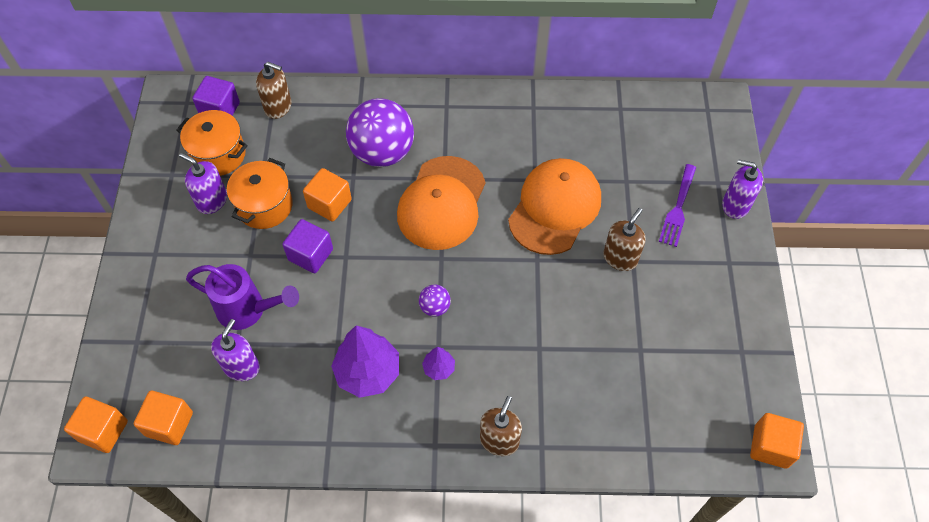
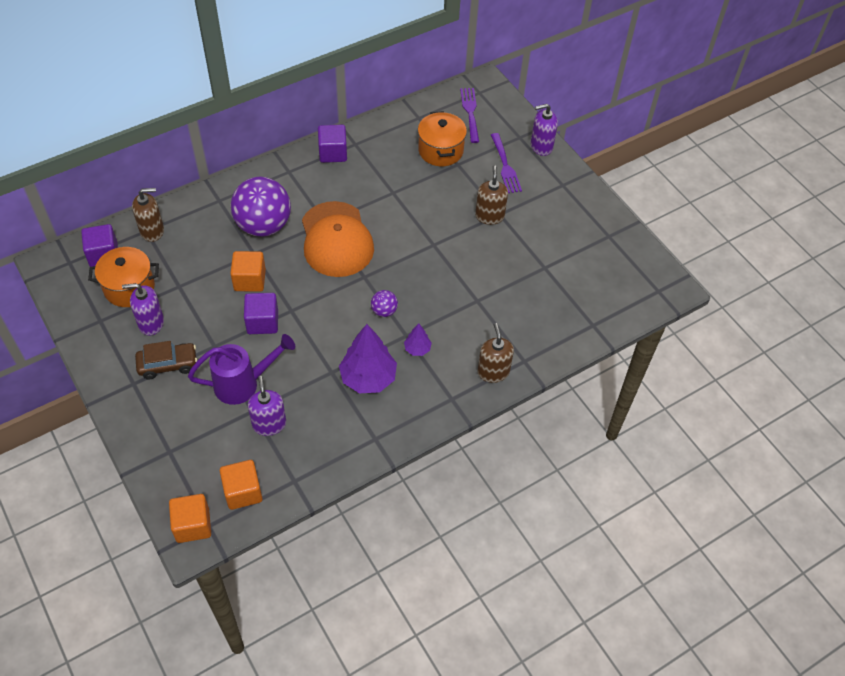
camera: 35 degrees left, 5 degrees down
(197, 251) = (168, 364): none -> brown car
(264, 206) = (198, 306): orange pot -> orange pot (440, 150)
(504, 107) = (333, 153): none -> purple cube
(555, 208) = (421, 205): orange cap -> none
(681, 128) = (470, 112): none -> purple fork
(770, 446) = (665, 284): orange cube -> none

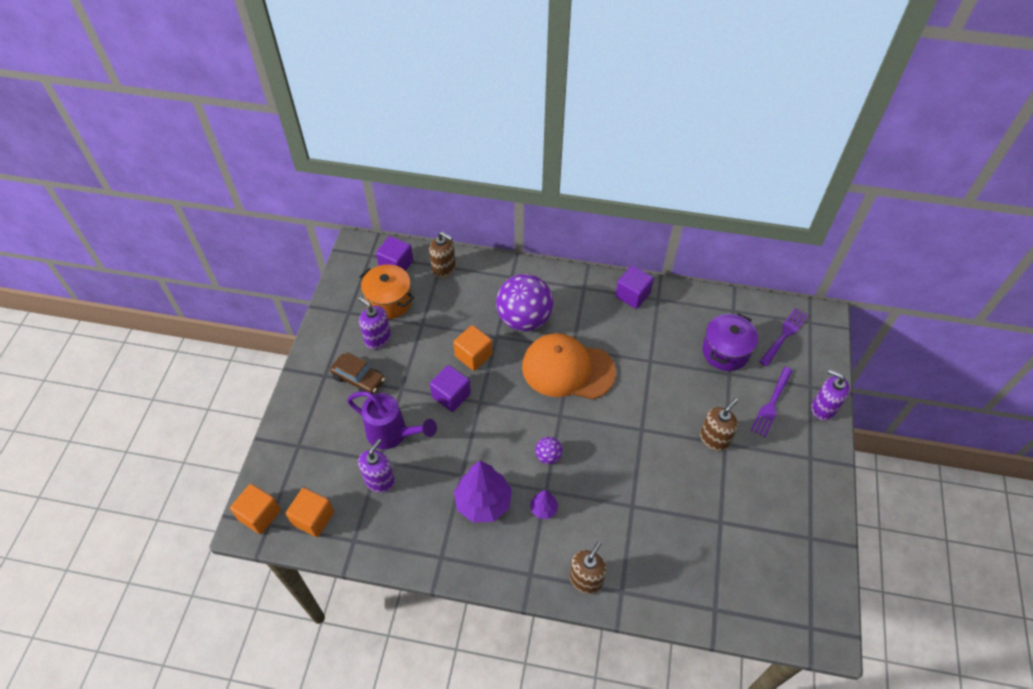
camera: 45 degrees right, 0 degrees up
(336, 240) = (567, 369): orange cap -> orange cap turned 75 degrees clockwise
(440, 150) = (725, 352): orange pot -> purple pot

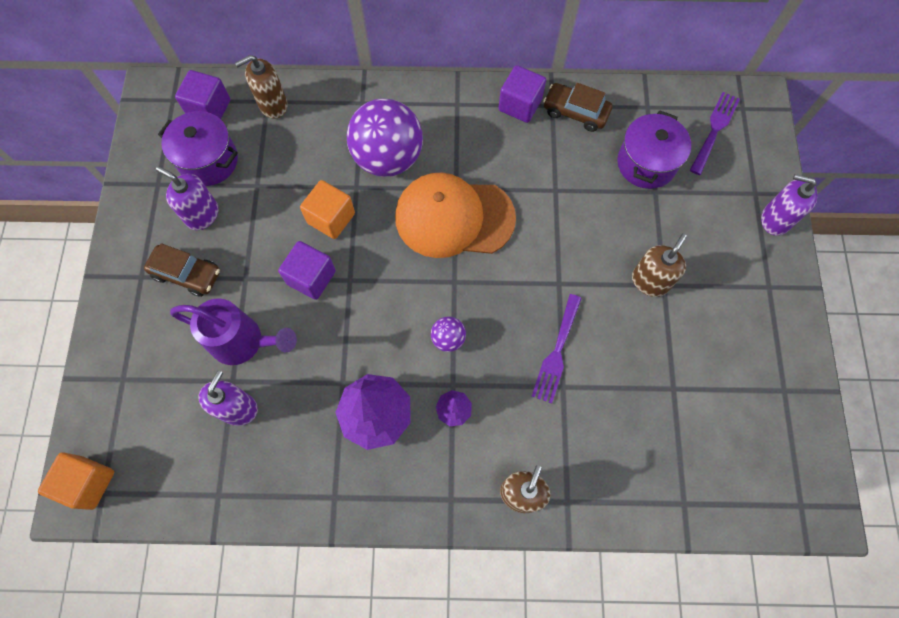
camera: 10 degrees left, 15 degrees up
(313, 518) = (160, 475): orange cube -> none
(389, 301) = (208, 161): orange pot -> purple pot
(444, 269) = (273, 105): brown soap dispenser -> brown soap dispenser turned 135 degrees clockwise
(675, 306) = (575, 112): none -> brown car
(771, 404) = (712, 224): purple fork -> purple fork (557, 352)

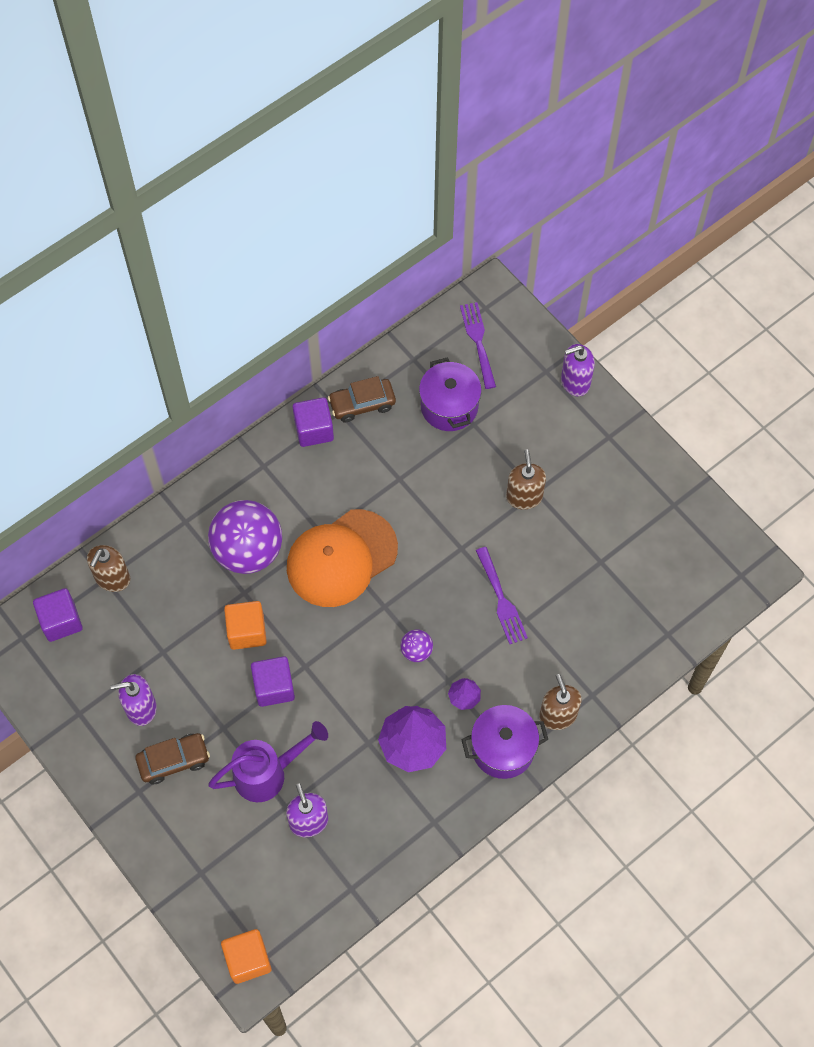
camera: 40 degrees left, 5 degrees down
(208, 161) = (103, 663): purple pot -> purple pot (503, 749)

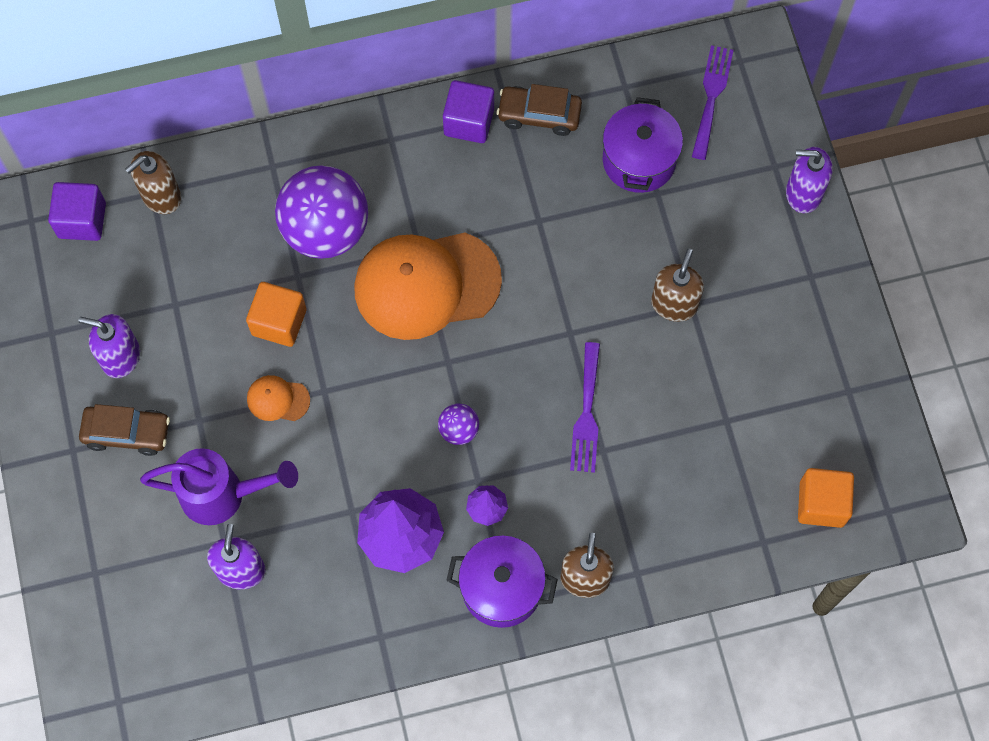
camera: 25 degrees right, 5 degrees up
(248, 959) = (98, 694): orange cube -> orange cube (821, 503)
(274, 687) = (278, 399): purple cube -> orange cap

